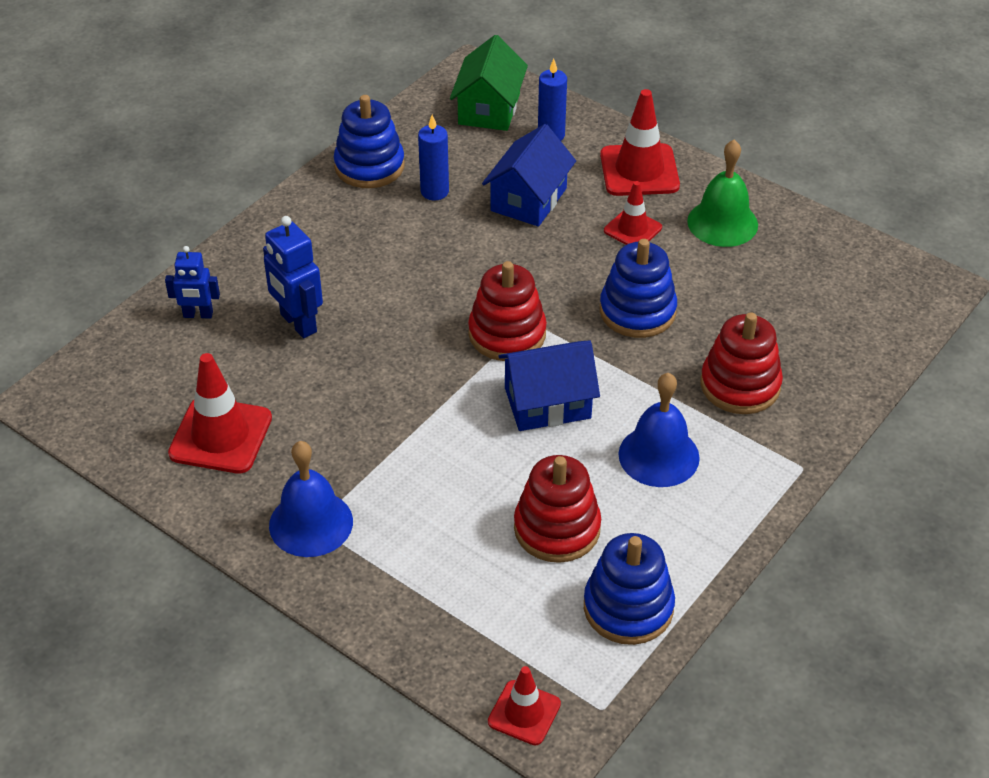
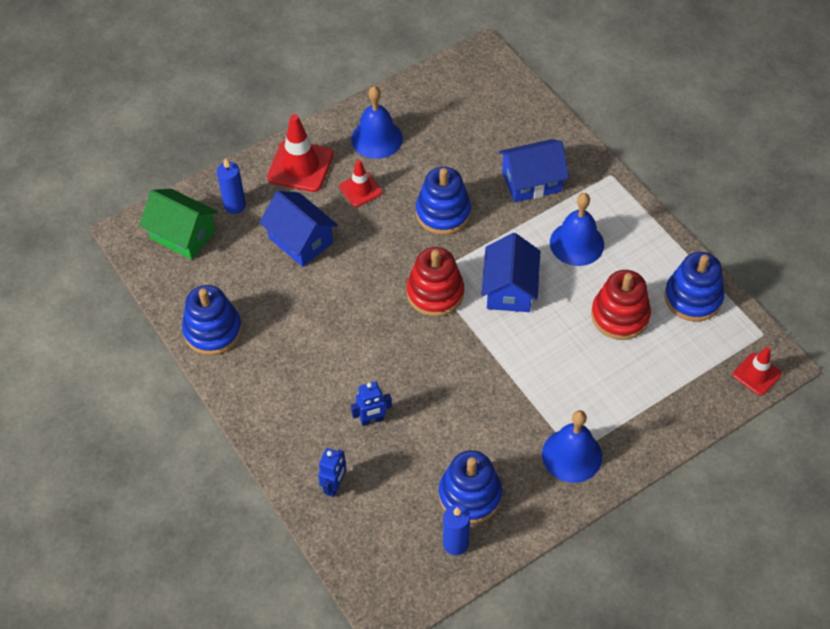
camera: 70 degrees left, 10 degrees up
(220, 436) = (470, 495): red traffic cone -> blue stacking toy
(298, 323) = (372, 420): blue robot -> blue robot, size x0.65
(434, 192) = (264, 296): blue candle -> blue candle (455, 543)
(722, 223) = (377, 138): green bell -> blue bell
(740, 385) = (531, 181): red stacking toy -> blue house

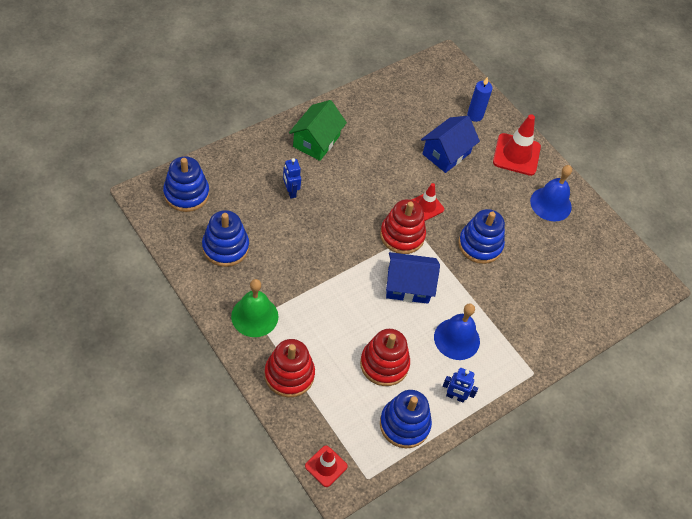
camera: 80 degrees right, 0 degrees up
(183, 235) = (446, 87): green house -> green house (316, 141)
(213, 331) = (365, 103): blue stacking toy -> blue stacking toy (186, 194)
(334, 486) = (239, 168): blue robot -> blue robot (455, 396)
(360, 189) = (498, 191): red traffic cone -> red traffic cone (426, 206)
(455, 543) = (188, 236): blue candle -> none
(531, 181) = (519, 310): blue house -> none
(572, 455) = (254, 316): blue bell -> green bell
(648, 414) = (289, 374): none -> red stacking toy

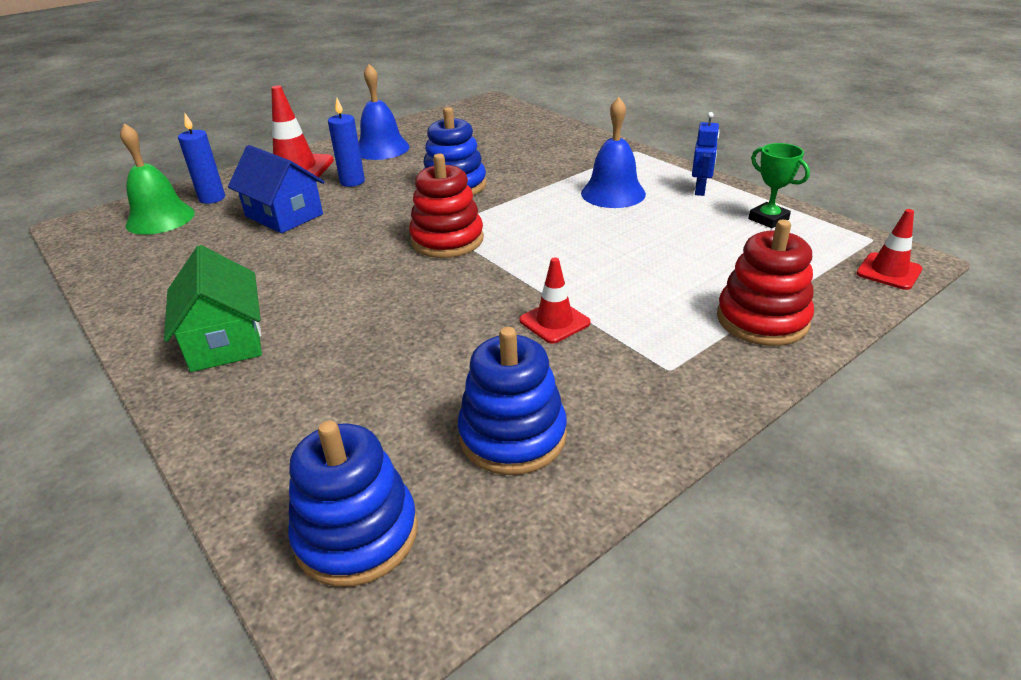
camera: 85 degrees left, 20 degrees down
(254, 316) = (666, 372): green bell -> green bell (160, 218)
(290, 191) = (355, 360): blue robot -> none
(316, 141) = (225, 340): green house -> green house turned 45 degrees clockwise
(384, 364) = (684, 239): red stacking toy -> none
(404, 424) = (768, 219): blue stacking toy -> green trophy
(408, 286) = (540, 230): blue house -> none
(426, 206) = (388, 224): red traffic cone -> red traffic cone (554, 322)
(492, 187) = (352, 182): none -> blue candle

